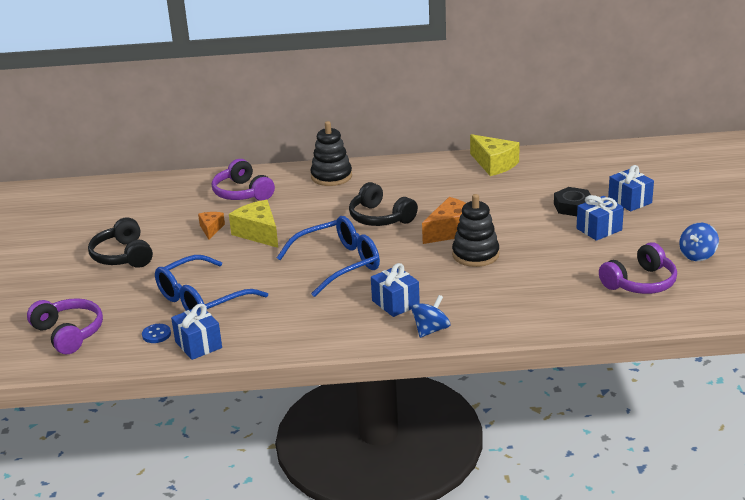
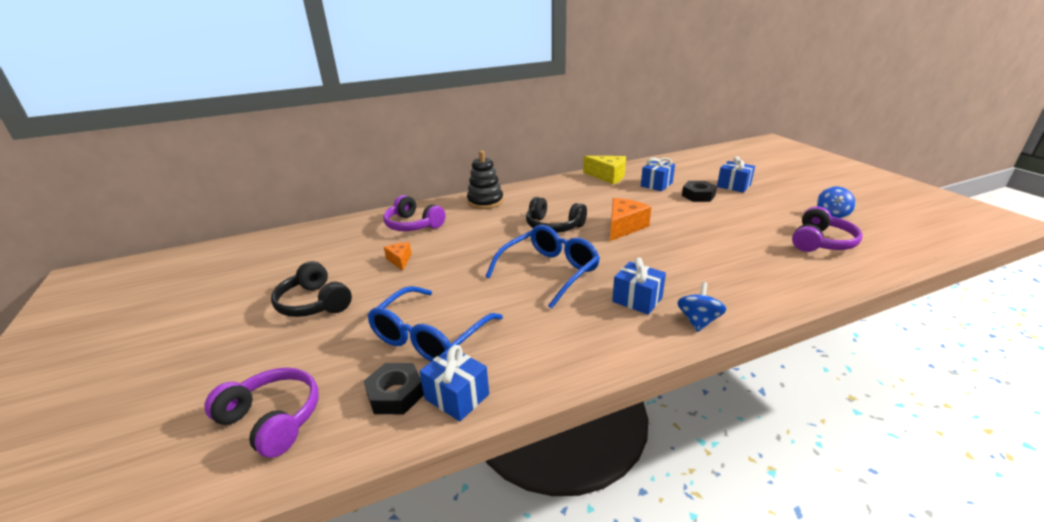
camera: 20 degrees left, 0 degrees up
(156, 334) = (395, 394): blue button -> black nut
(258, 233) = (450, 256): yellow cheese -> none
(475, 255) = (664, 242): black stacking toy -> none
(599, 229) = (737, 208): blue gift -> blue gift (656, 184)

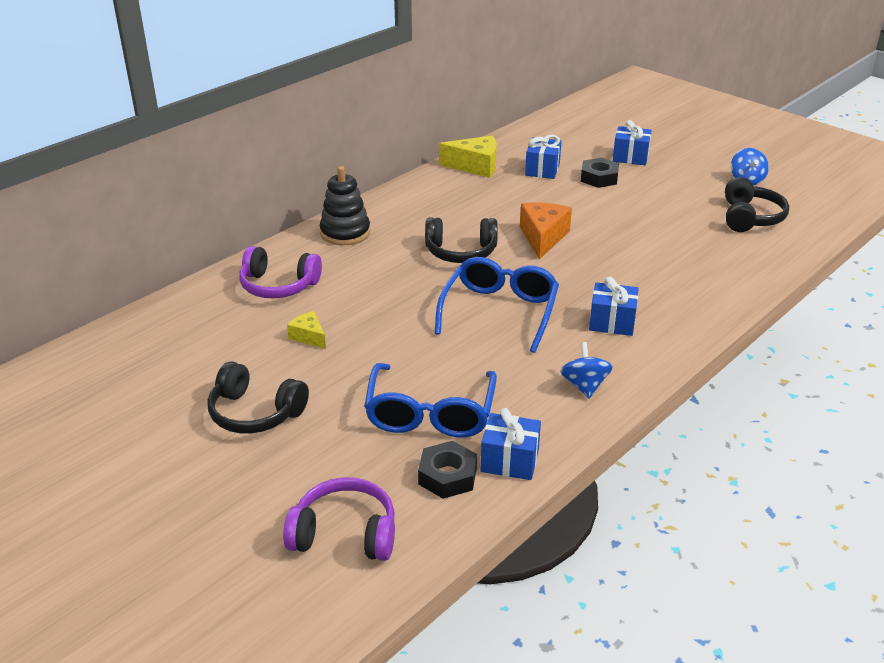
camera: 25 degrees left, 5 degrees up
(400, 260) = (309, 337): orange cheese -> yellow cheese
(698, 321) = (681, 331): blue spinning top -> blue spinning top (584, 385)
(821, 242) = (750, 217): purple headphones -> black headphones

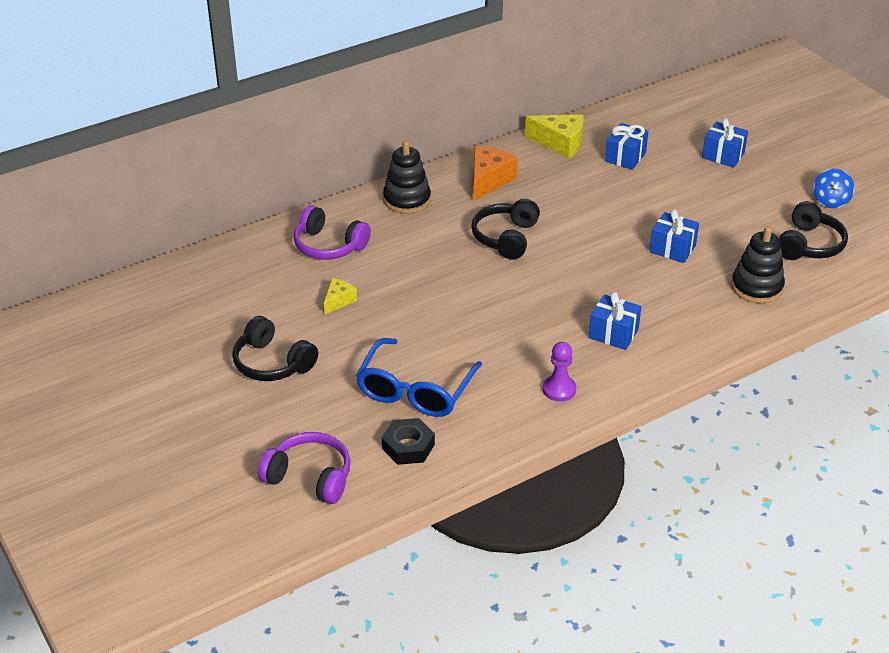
camera: 15 degrees right, 5 degrees up
(309, 337) = (339, 301): yellow cheese -> yellow cheese turned 60 degrees clockwise
(461, 252) = (506, 238): black headphones -> black headphones turned 90 degrees clockwise
(500, 311) = (516, 305): blue glasses -> none
(509, 461) = (464, 444): blue gift -> blue gift (672, 249)
(543, 237) = (590, 234): orange cheese -> orange cheese (488, 180)
(584, 385) = (559, 389): blue spinning top -> purple pawn
(599, 178) = (678, 175): black nut -> none
(725, 259) = (756, 287): none -> black stacking toy

